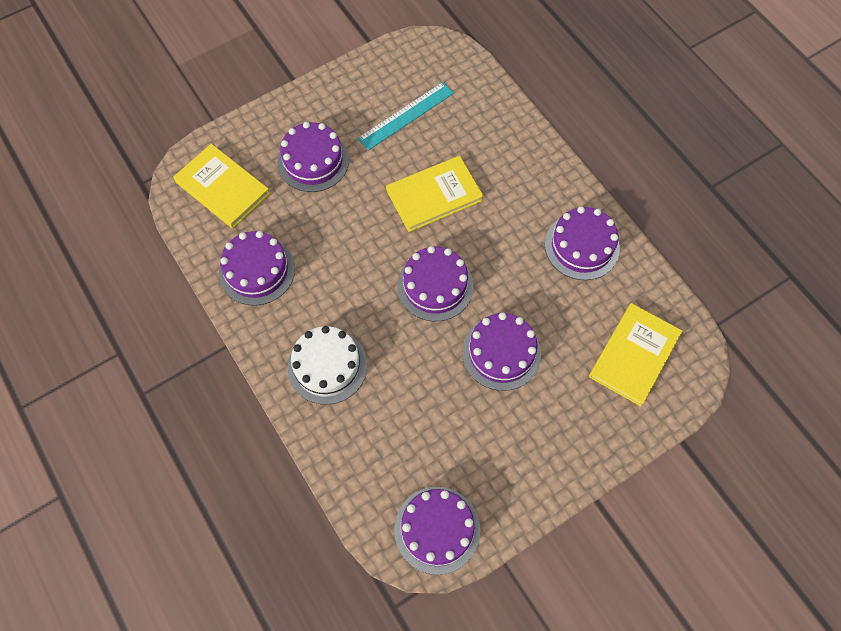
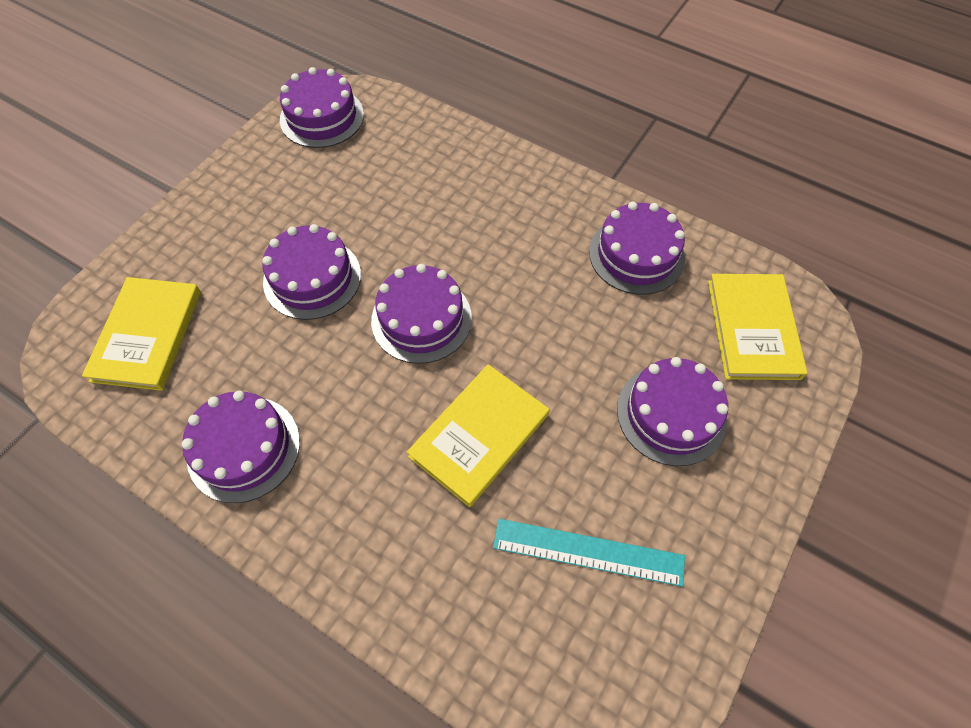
camera: 155 degrees right, 5 degrees down
(222, 188) = (753, 328): yellow book -> yellow book turned 75 degrees clockwise
(327, 366) = (497, 197): white cake -> none
(406, 116) = (588, 551): turquoise ruler -> turquoise ruler turned 75 degrees clockwise

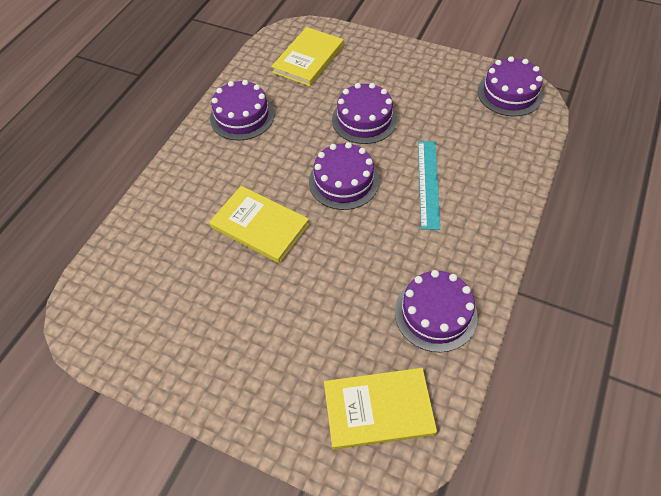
camera: 85 degrees right, 5 degrees down
(147, 335) = (308, 59): yellow book -> yellow book turned 60 degrees counterclockwise
(588, 551) = (183, 295): turquoise ruler -> turquoise ruler (428, 183)
(671, 414) = (288, 344): purple cake -> none

